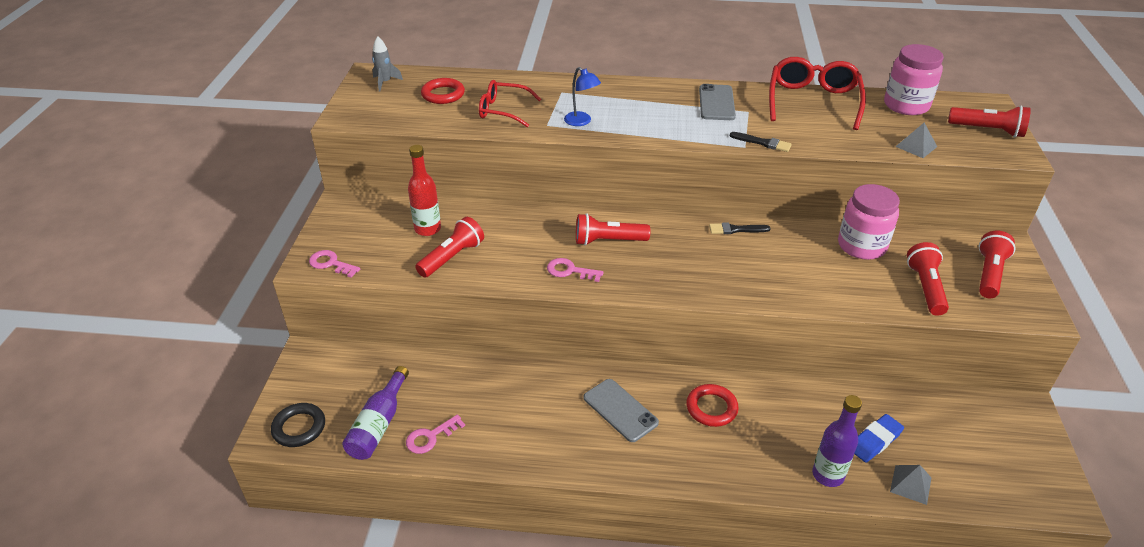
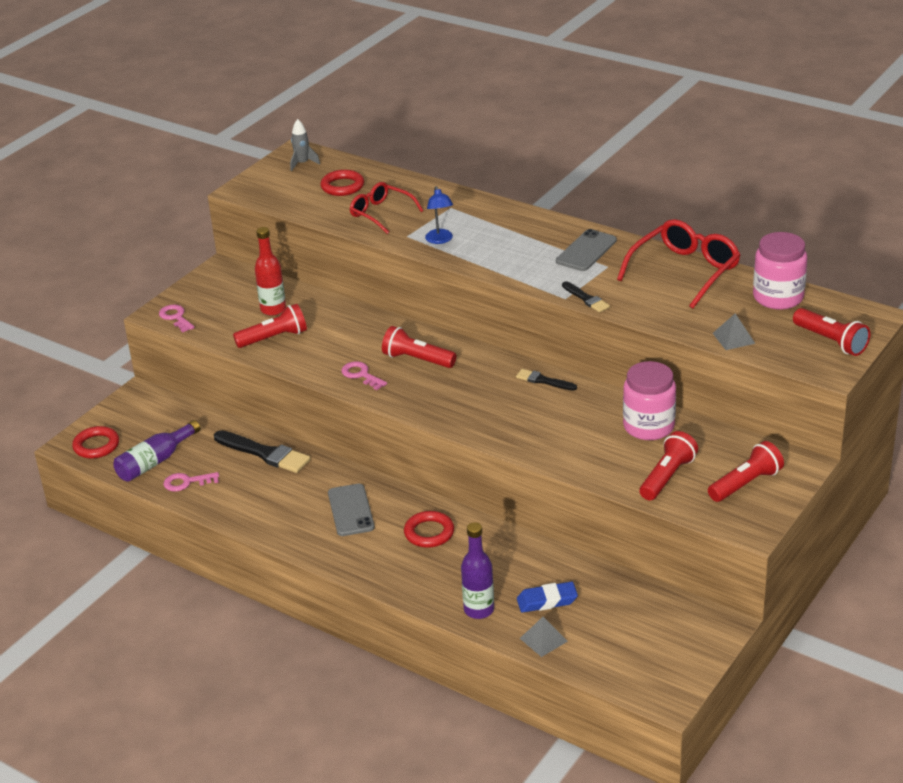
camera: 30 degrees right, 5 degrees down
(299, 428) = (96, 446): black ring -> red ring
(488, 377) = (265, 453): none -> black brush

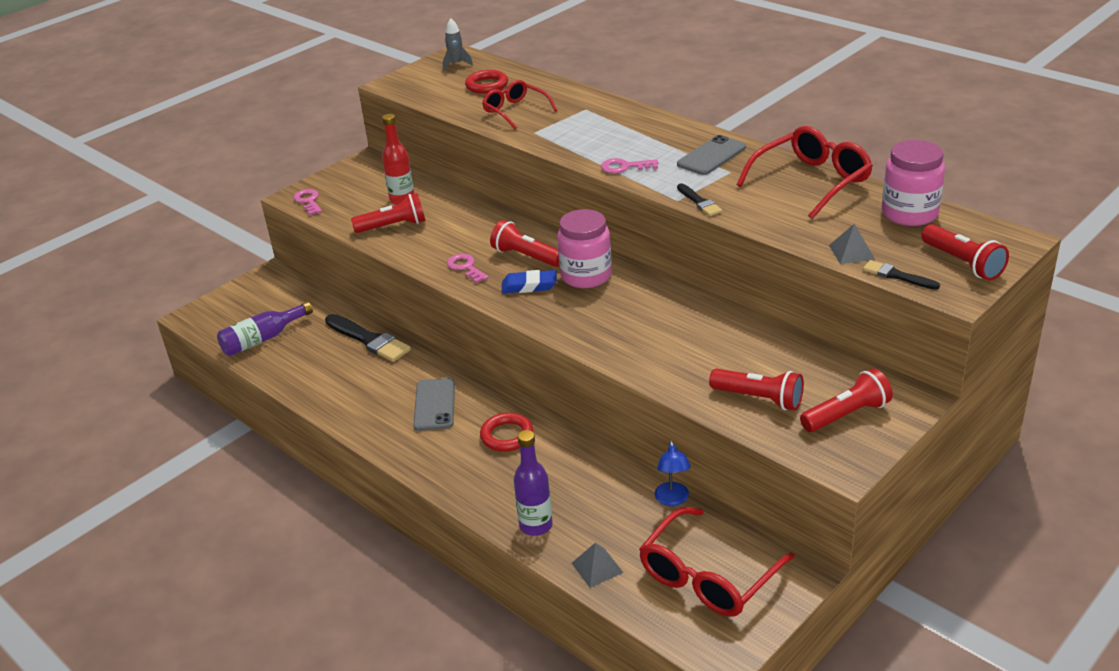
camera: 10 degrees right, 0 degrees up
(96, 446) = (214, 319): red ring -> none
(186, 482) = (285, 362): pink key -> pink key (624, 167)
(440, 240) = (565, 138): blue lamp -> blue lamp (672, 500)
(543, 381) = (649, 287): black brush -> black brush (897, 276)
(547, 601) = (611, 523): blue eraser -> blue eraser (529, 286)
(642, 636) = (708, 576): none -> red glasses
(648, 426) = (750, 343): pink jar -> pink jar (586, 276)
(667, 477) = (759, 399): red flashlight -> red flashlight turned 75 degrees clockwise

